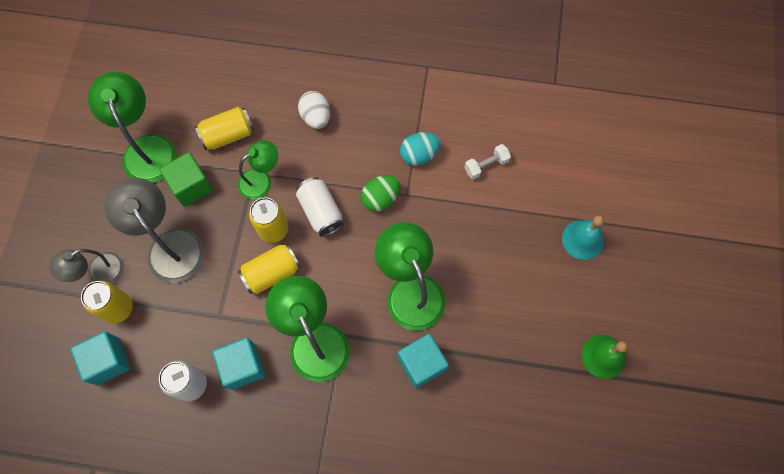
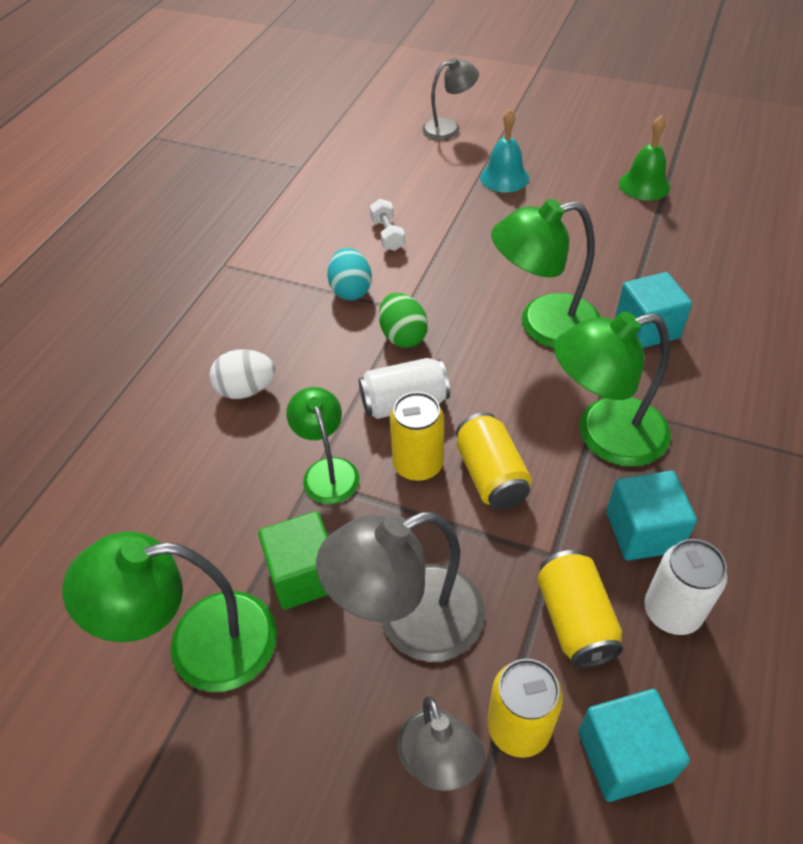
camera: 75 degrees left, 20 degrees down
(228, 135) = (228, 508): yellow can -> yellow can (575, 620)
(644, 183) = (449, 128): none -> grey lamp

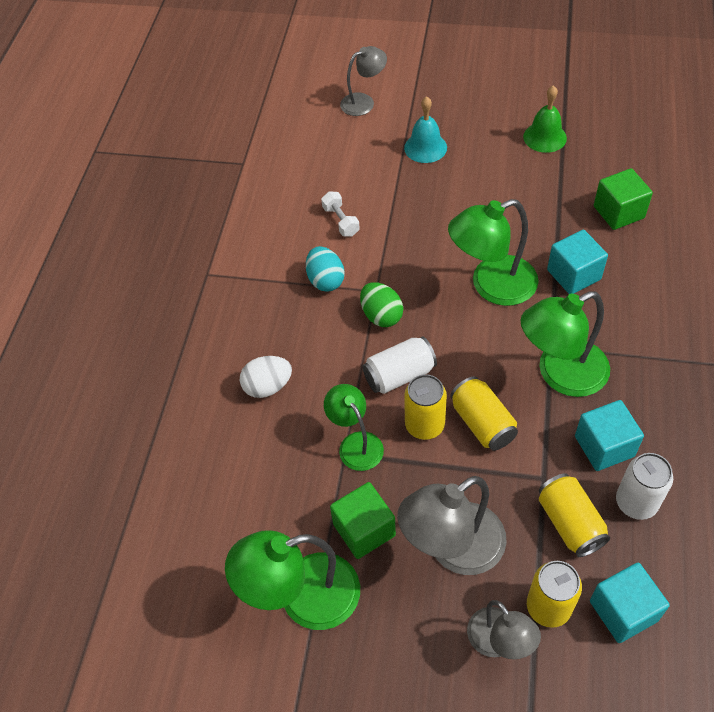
camera: 10 degrees left, 5 degrees up
(717, 271) = (618, 212): none -> green cube

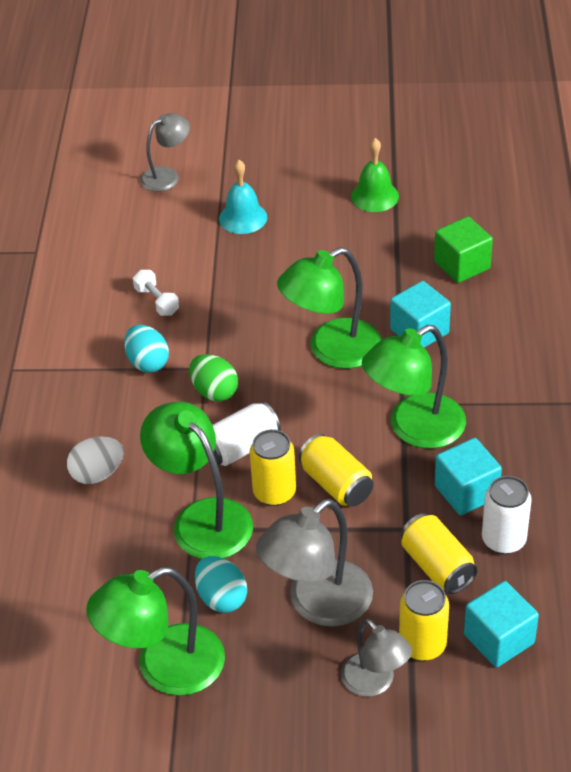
camera: 10 degrees left, 10 degrees down
(356, 443) = (202, 518): green lamp -> green lamp, size x1.63
(364, 530) = (221, 598): green cube -> turquoise egg

